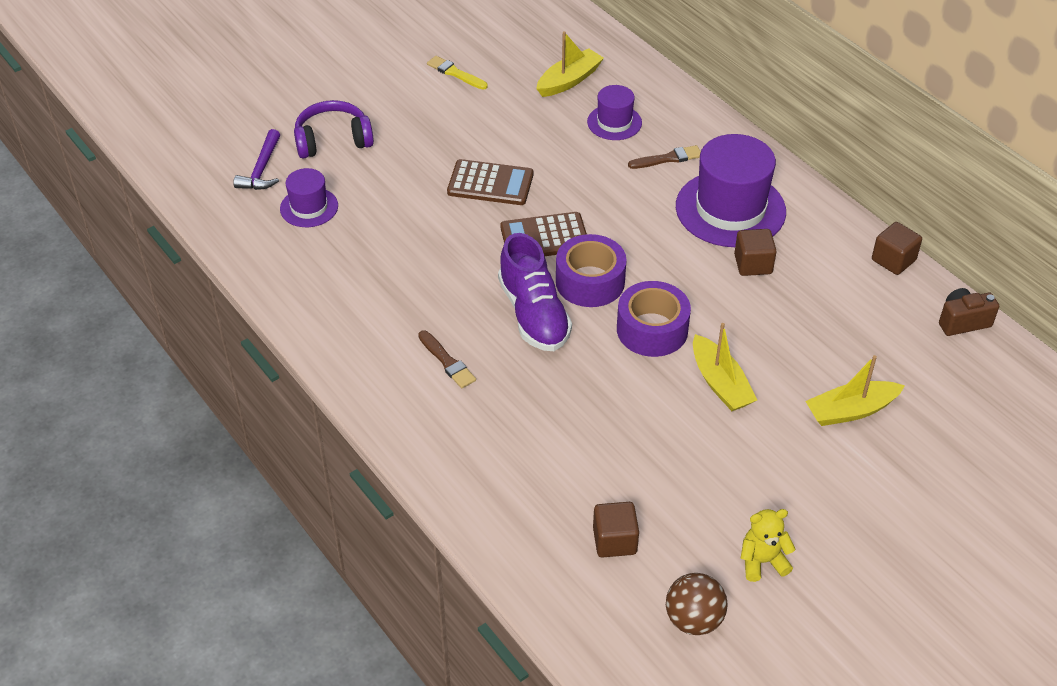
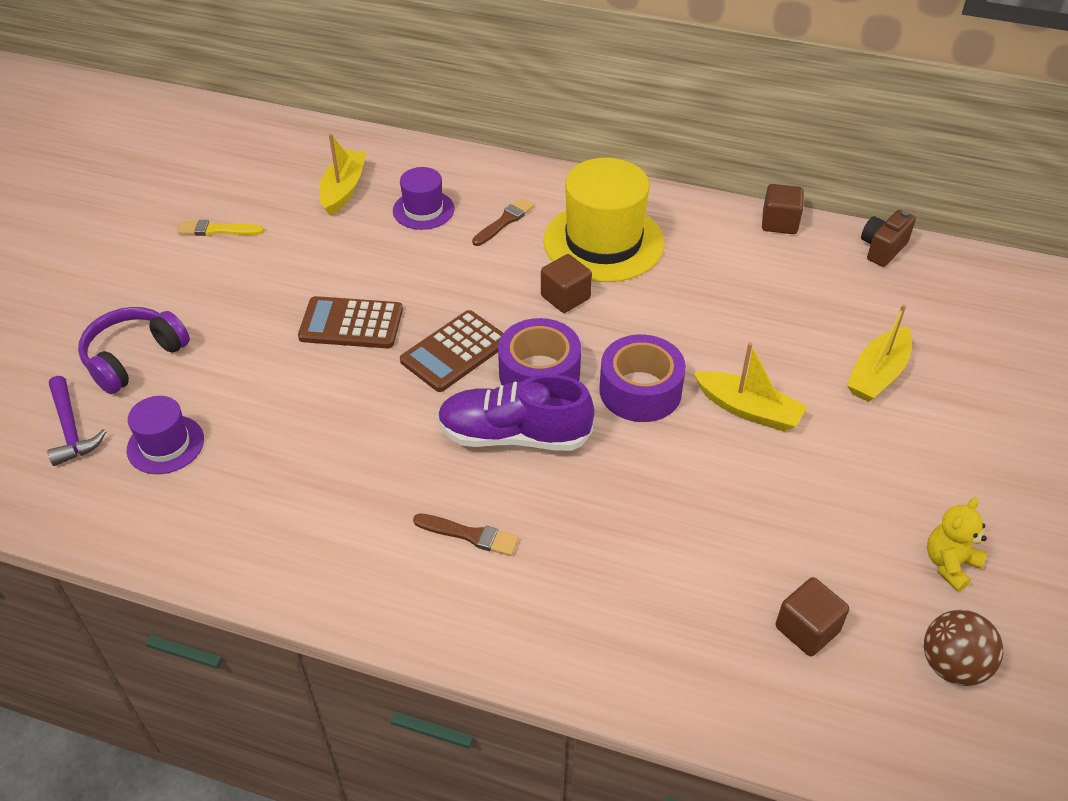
camera: 35 degrees left, 0 degrees up
(490, 183) = (351, 324): brown calculator -> brown calculator turned 150 degrees counterclockwise
(533, 314) = (514, 435): purple shoe -> purple shoe turned 150 degrees clockwise
(730, 209) = (603, 242): purple hat -> yellow hat
(753, 264) = (670, 283): brown cube -> brown cube (565, 297)

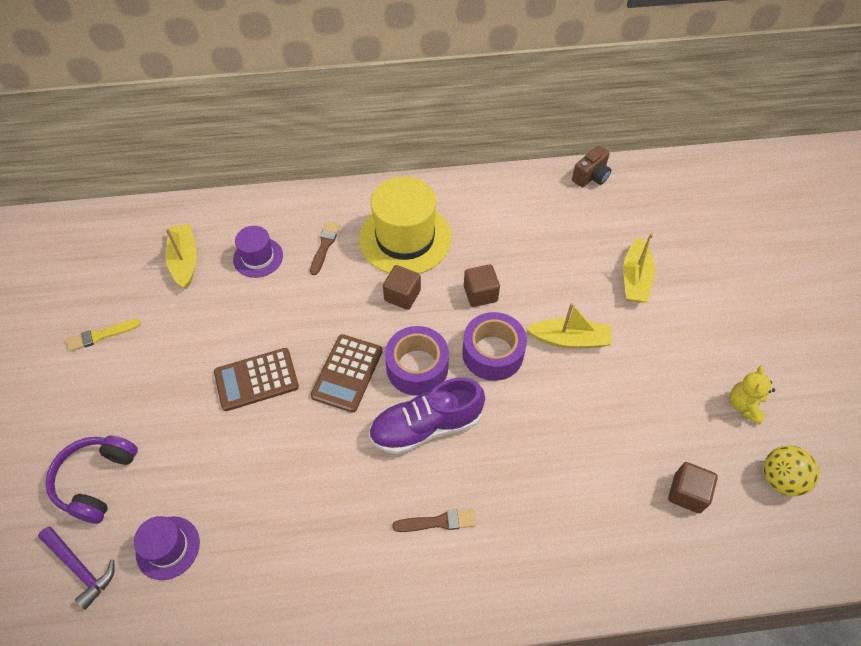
camera: 25 degrees left, 10 degrees up
(779, 223) = (516, 179): brown cube -> brown cube (480, 294)
(882, 249) = (591, 177): brown camera -> brown camera turned 150 degrees counterclockwise
(952, 665) = (780, 479): brown ball -> yellow ball

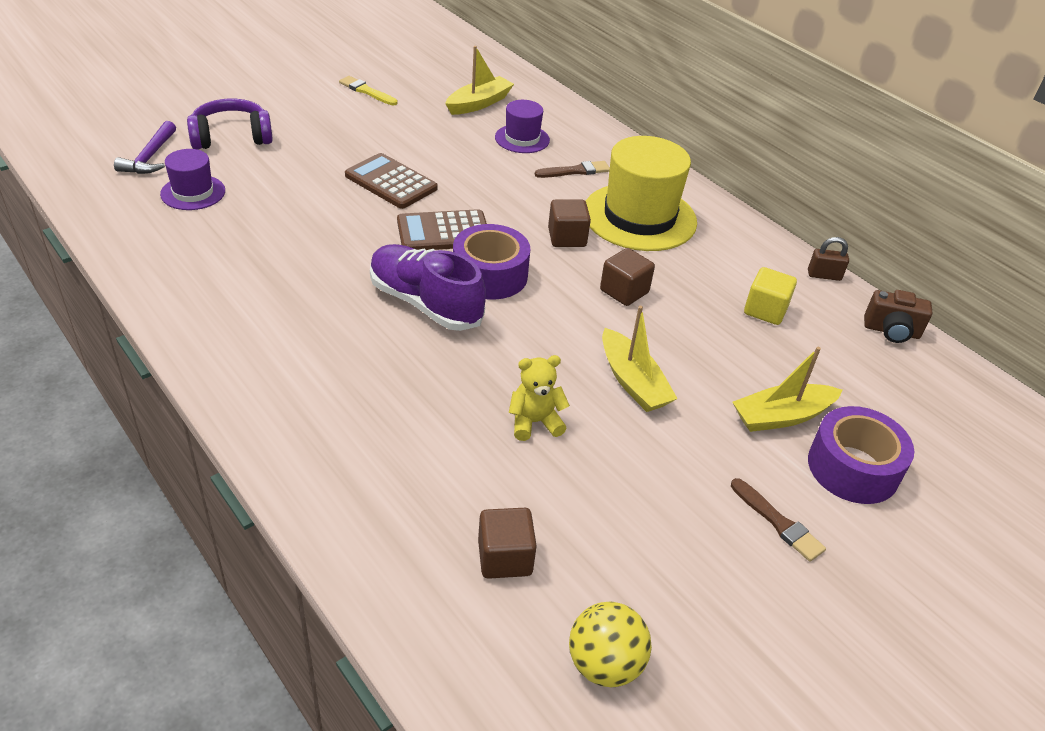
camera: 55 degrees right, 15 degrees down
(438, 522) = (321, 347): brown brush -> brown brush (778, 522)
(493, 353) = (556, 324): purple tape -> purple tape (853, 468)
(524, 175) = (824, 275): none -> brown padlock
(540, 227) = (765, 310): none -> yellow cube
(744, 405) = (690, 589): yellow teddy bear -> yellow teddy bear (535, 422)

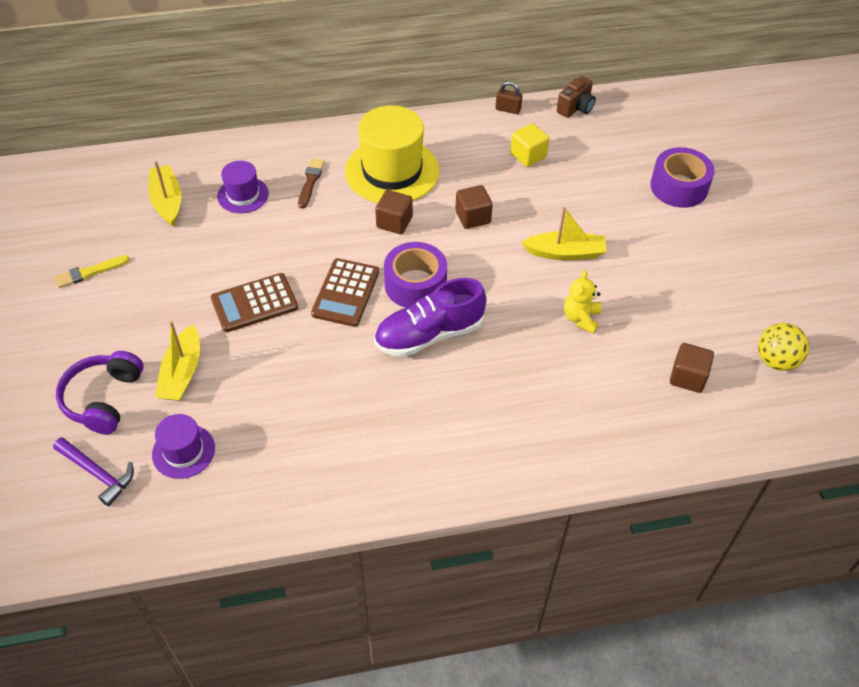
camera: 60 degrees left, 10 degrees up
(778, 522) = (706, 240): brown brush -> none
(781, 416) = (626, 196): yellow boat -> yellow boat (182, 373)
(824, 275) = (508, 109): brown padlock -> brown padlock turned 75 degrees clockwise

